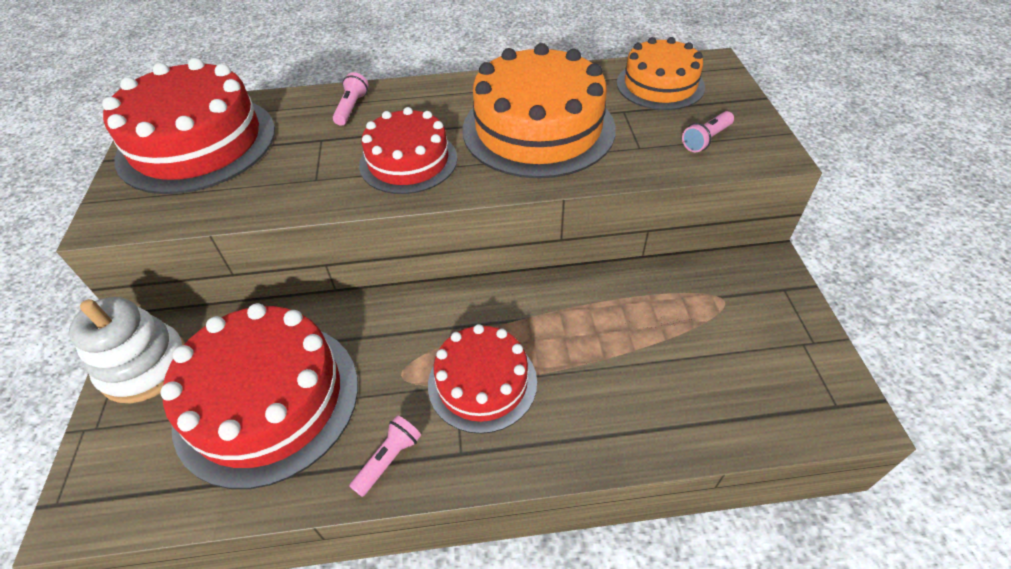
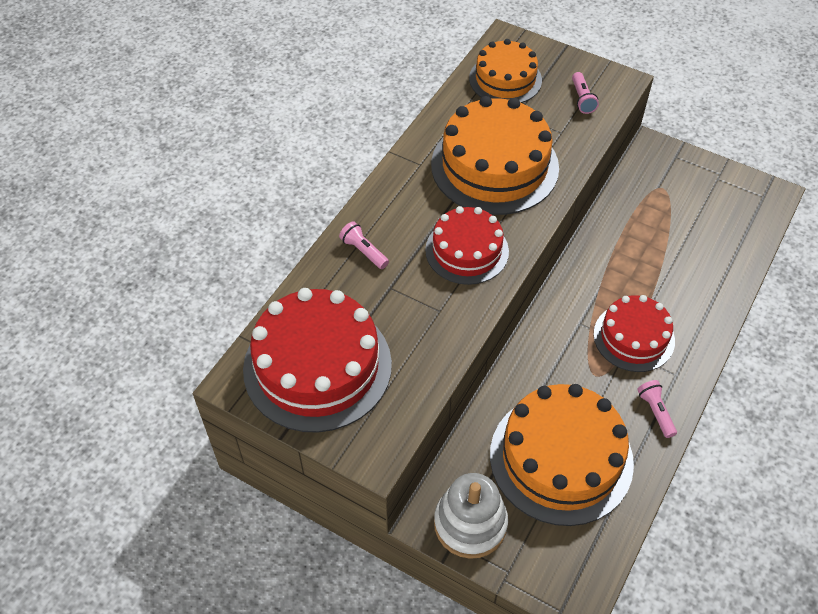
camera: 55 degrees left, 5 degrees up
(267, 400) = (561, 458): red cake -> orange cake

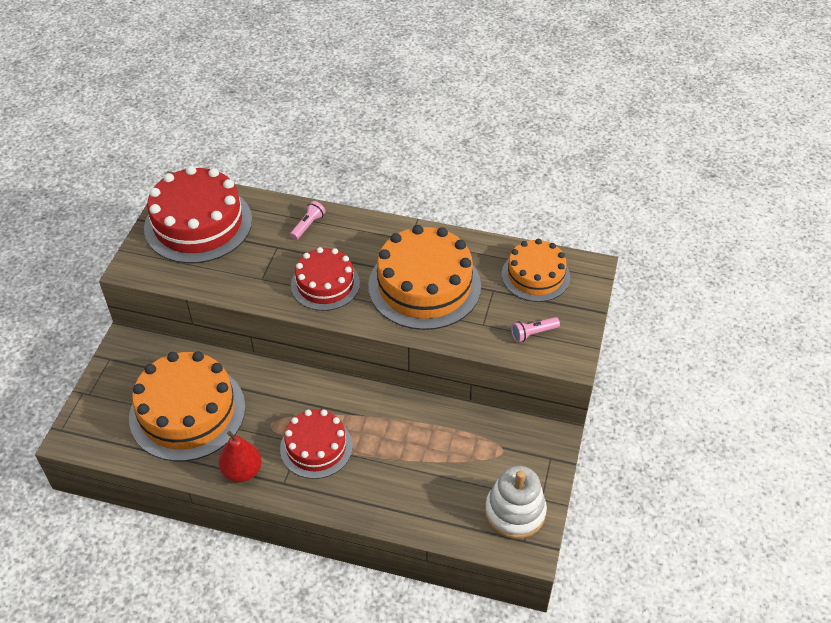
camera: 75 degrees right, 5 degrees down
(470, 524) = (124, 365): white stacking toy -> white stacking toy (515, 512)
(655, 412) = (242, 471): pink flashlight -> red pear

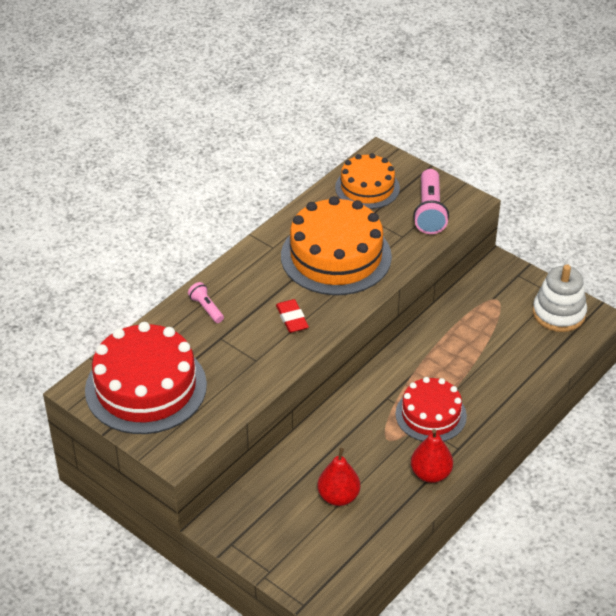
camera: 65 degrees left, 5 degrees down
(187, 412) = (338, 497): orange cake -> red pear
(325, 284) = (292, 318): red cake -> red eraser
(533, 333) = (429, 212): pink flashlight -> pink flashlight, size x1.84

